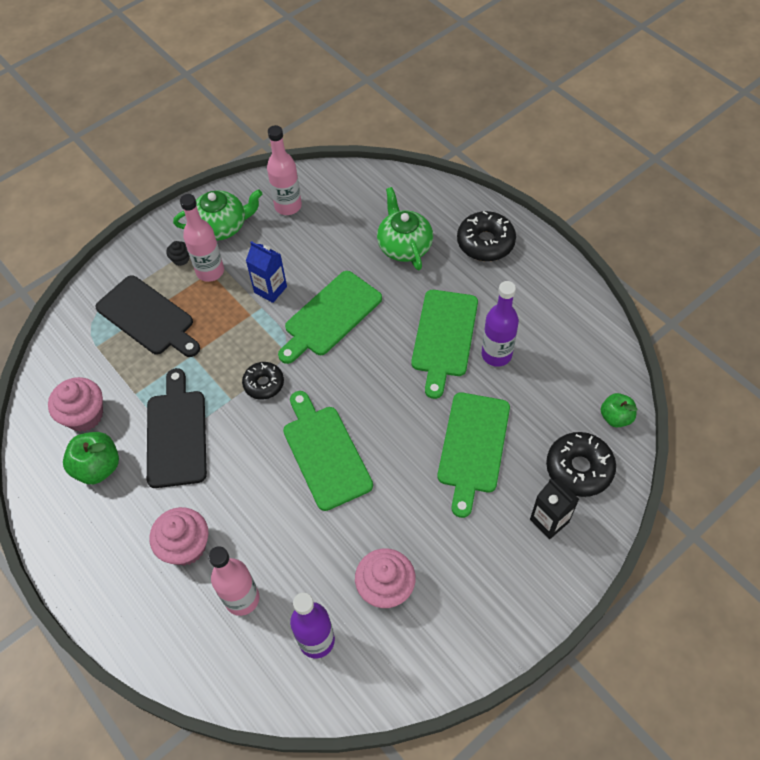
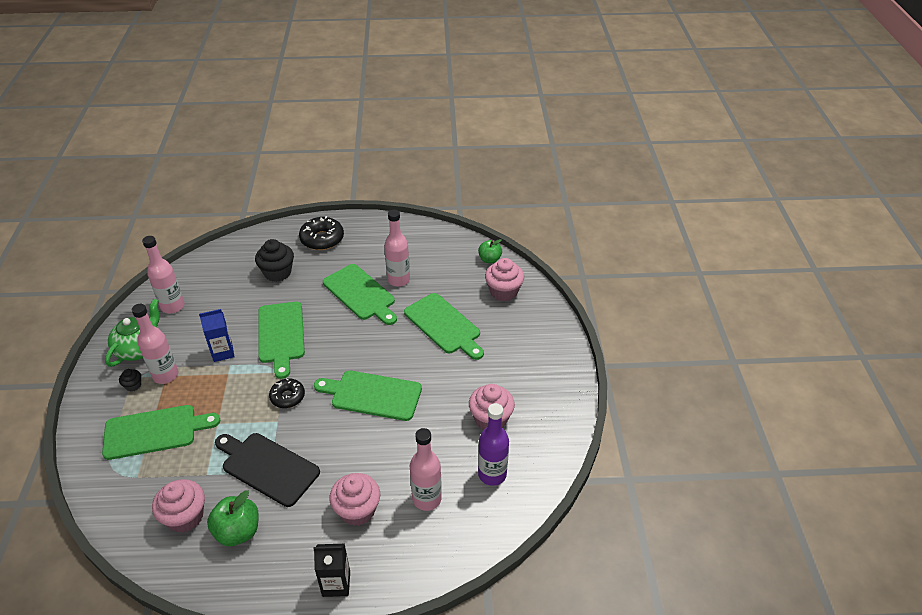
camera: 55 degrees left, 15 degrees down
(148, 317) = (155, 431): black cutting board -> green cutting board
(404, 246) = (277, 272): green teapot -> black cupcake
(496, 354) = (398, 280): purple bottle -> pink bottle
(549, 521) = (521, 322): black carton -> black carton (336, 584)
(579, 468) = (503, 292): black donut -> pink cupcake

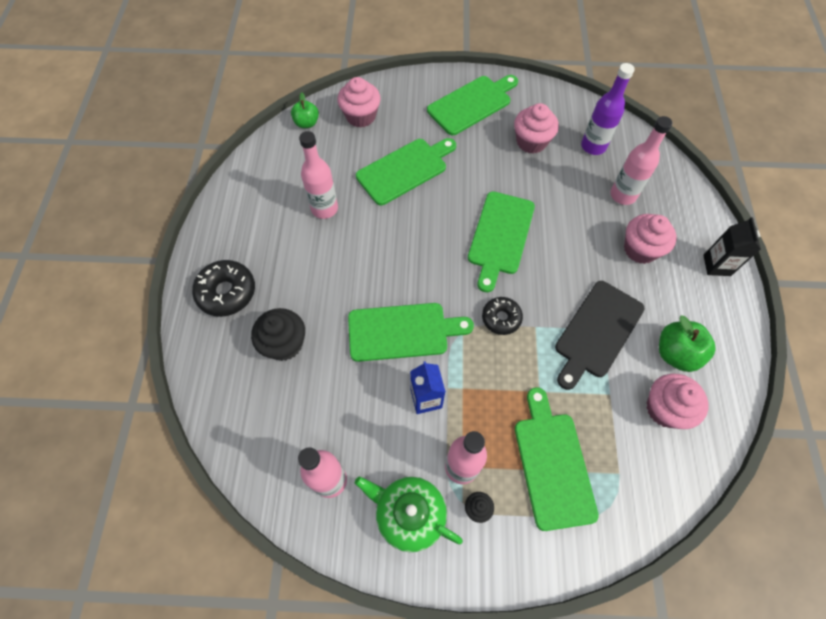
camera: 85 degrees left, 20 degrees up
(361, 294) = (342, 247): green cutting board -> green cutting board (472, 104)

